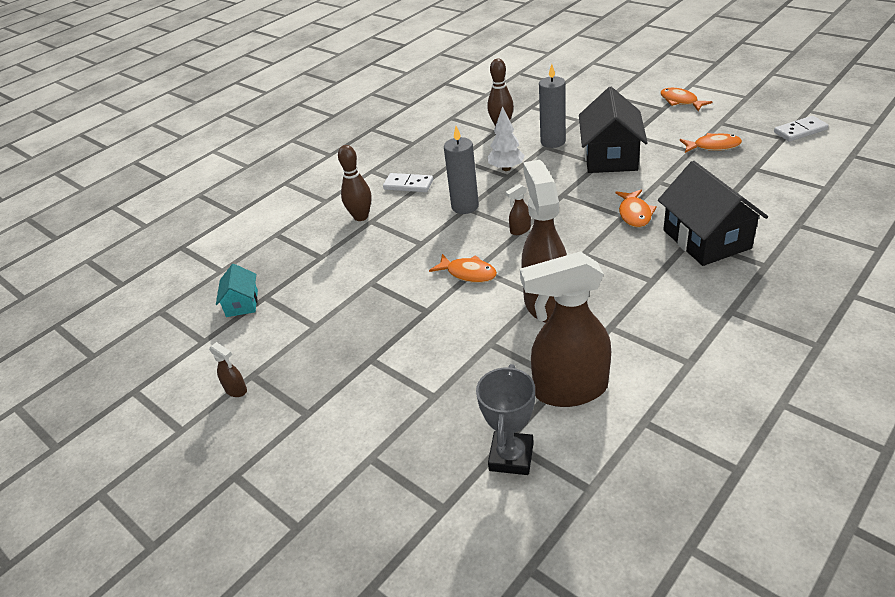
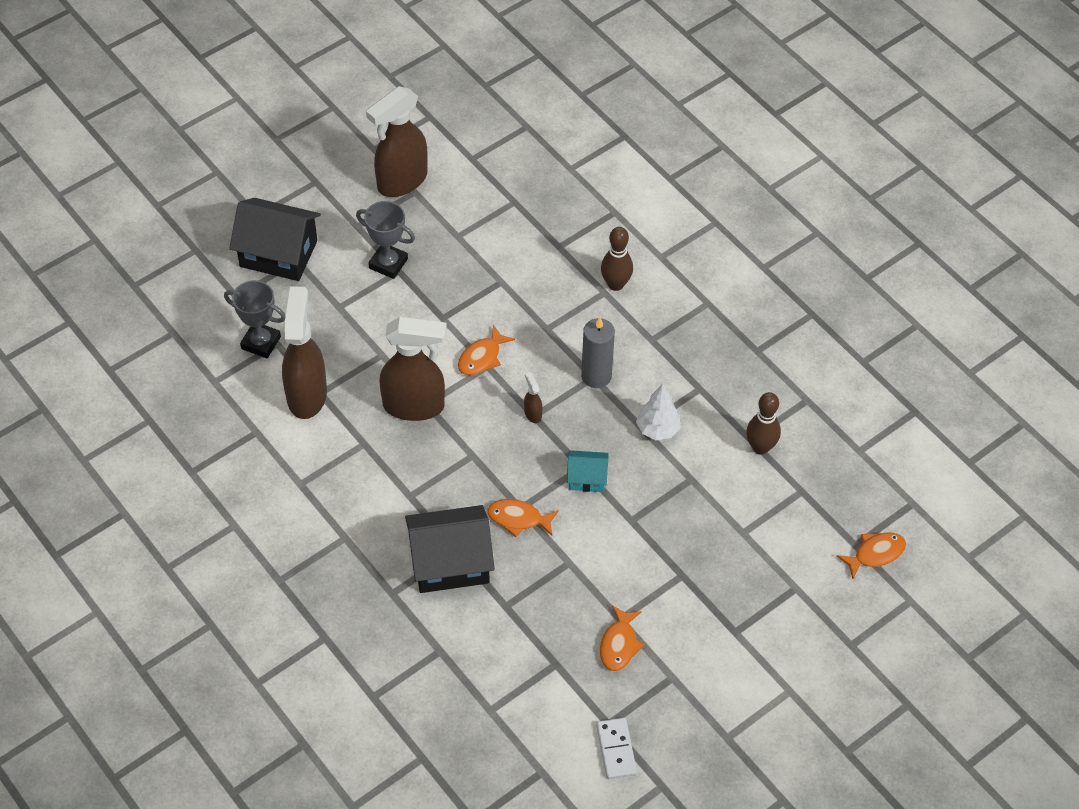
camera: 95 degrees right, 15 degrees up
(236, 390) = (401, 181): brown spray bottle -> brown spray bottle, size x2.49
(242, 303) = (511, 185): turquoise house -> turquoise house (587, 478)
(361, 370) = (388, 263): none -> grey trophy
(408, 185) = (662, 333): white domino -> none
(553, 142) = (699, 489): grey candle -> none
(610, 157) = (640, 535): black house -> black house (278, 253)
(680, 101) = (745, 658): orange fish -> orange fish (875, 554)

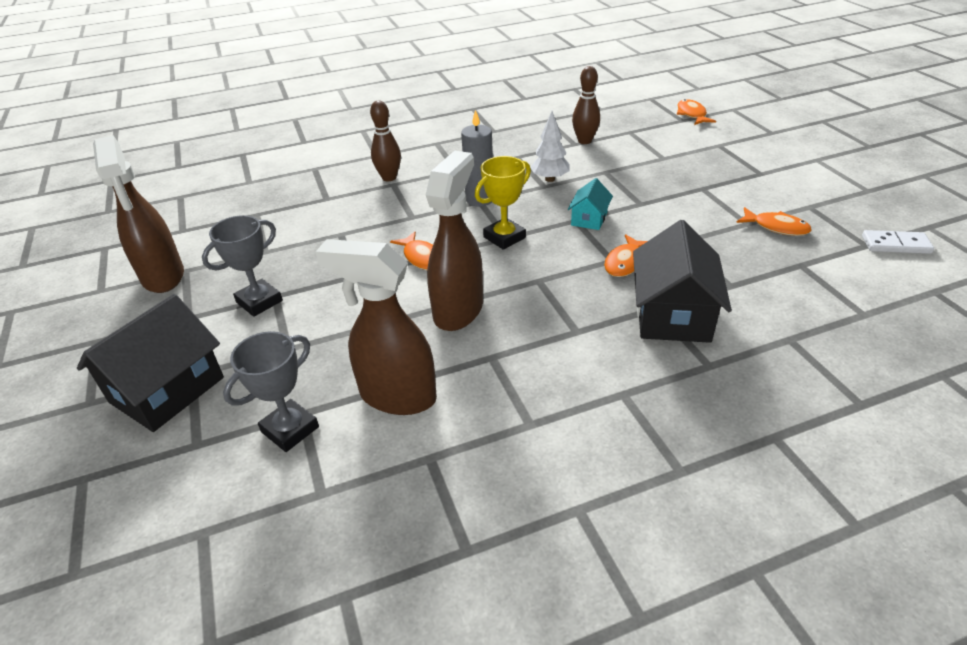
camera: 70 degrees left, 15 degrees down
(532, 413) = (504, 237): brown spray bottle -> yellow trophy

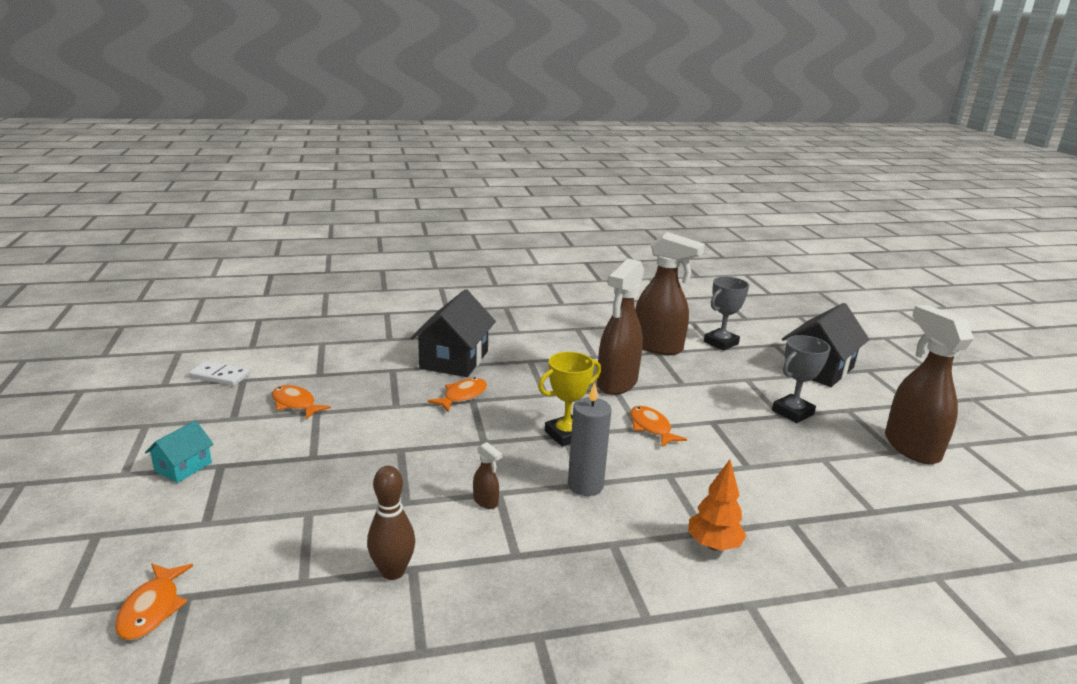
camera: 175 degrees left, 15 degrees down
(389, 177) = (713, 545): brown bowling pin -> orange tree
(550, 179) = (486, 502): white tree -> brown spray bottle
(589, 219) = (469, 440): turquoise house -> turquoise house (183, 467)

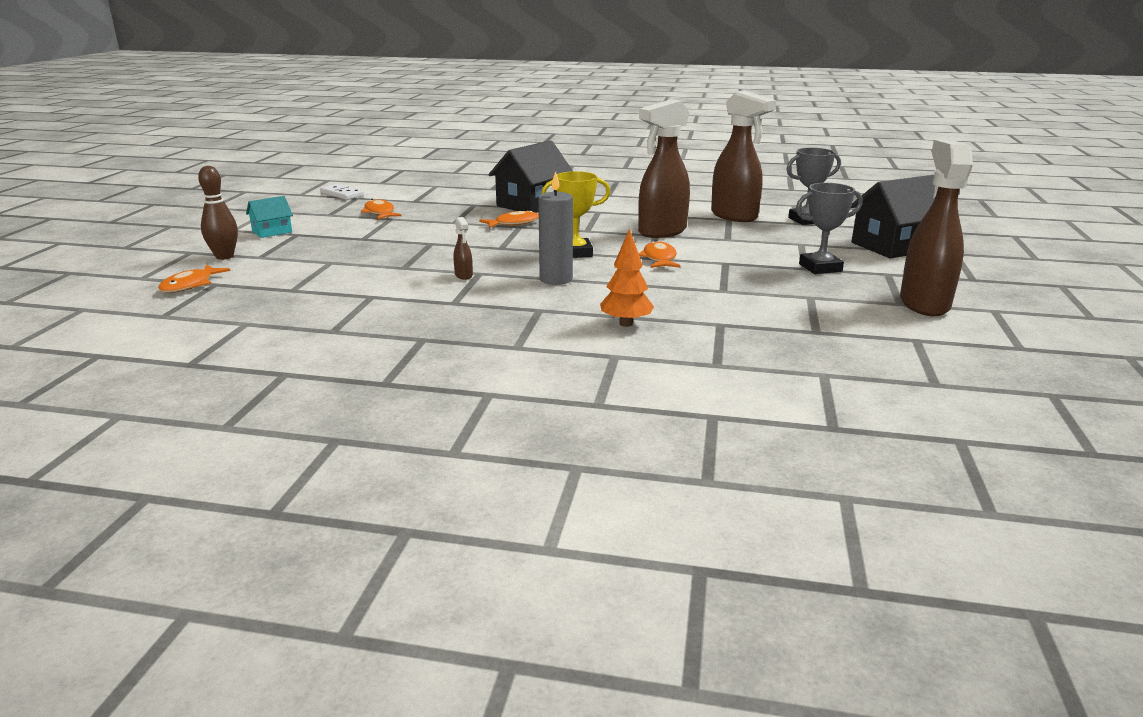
camera: 25 degrees right, 0 degrees up
(393, 571) = (355, 295): brown bowling pin -> brown bowling pin (224, 256)

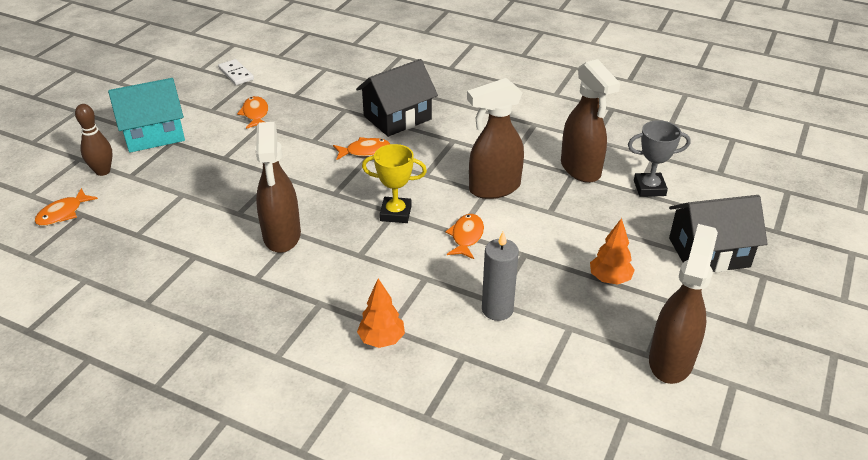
camera: 15 degrees right, 15 degrees up
(272, 232) = (154, 134): turquoise house -> turquoise house, size x1.93
(464, 275) = (282, 236): brown spray bottle -> brown spray bottle, size x2.49
(556, 279) = (357, 256): grey candle -> grey candle (497, 309)
(820, 268) = (609, 279): grey trophy -> orange tree

